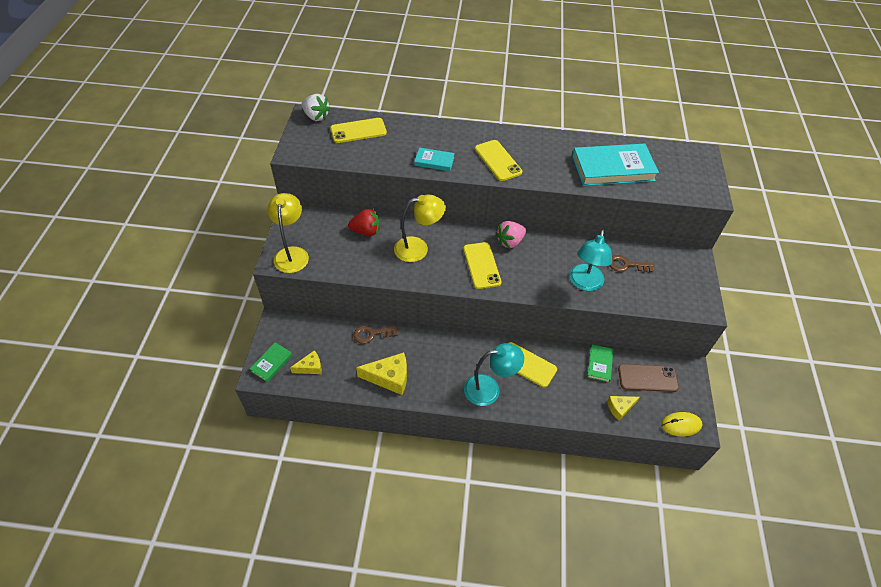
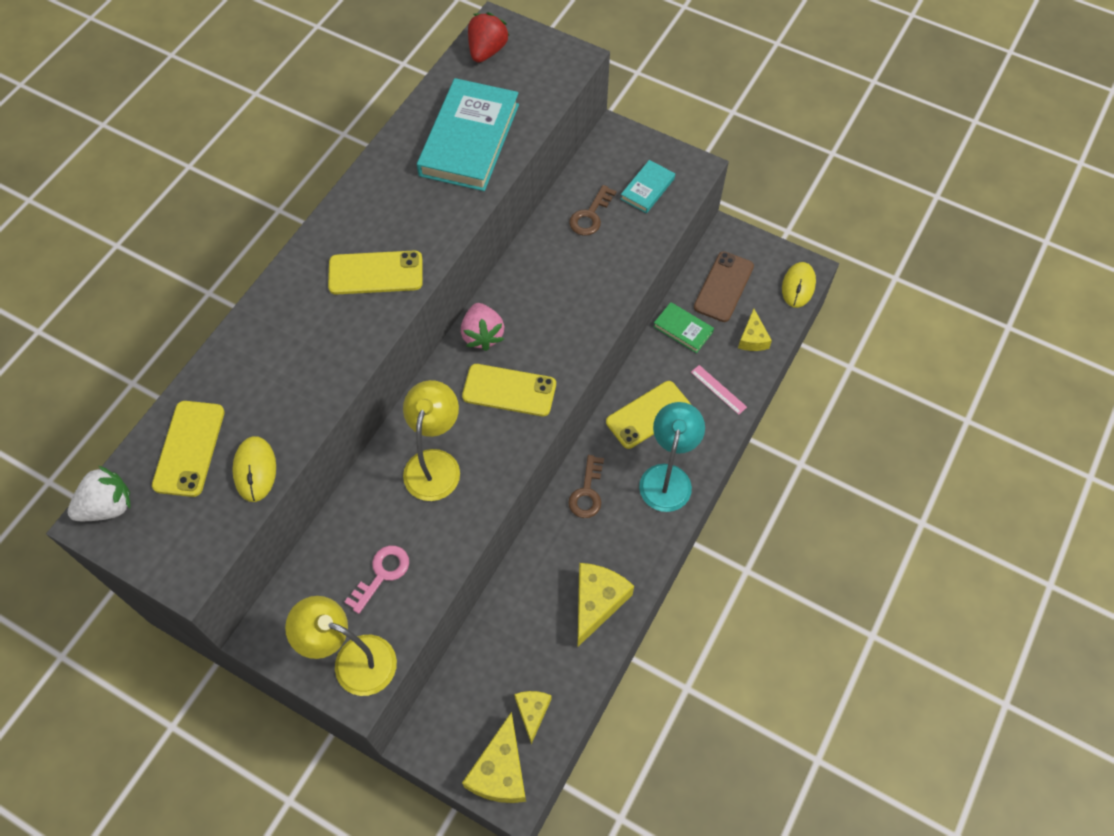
camera: 65 degrees left, 10 degrees up
(272, 363) = (500, 771): green book -> yellow cheese
(344, 249) = (382, 574): none -> pink key
(358, 156) = (255, 470): none -> yellow mouse
(366, 231) = (361, 527): red strawberry -> red strawberry (487, 51)
(371, 334) = (510, 601): brown key -> brown key (587, 492)
(434, 161) = (330, 360): turquoise book -> turquoise book (647, 189)
(568, 399) = (718, 389): none -> pink ruler
(584, 283) = (599, 278): turquoise lamp -> none

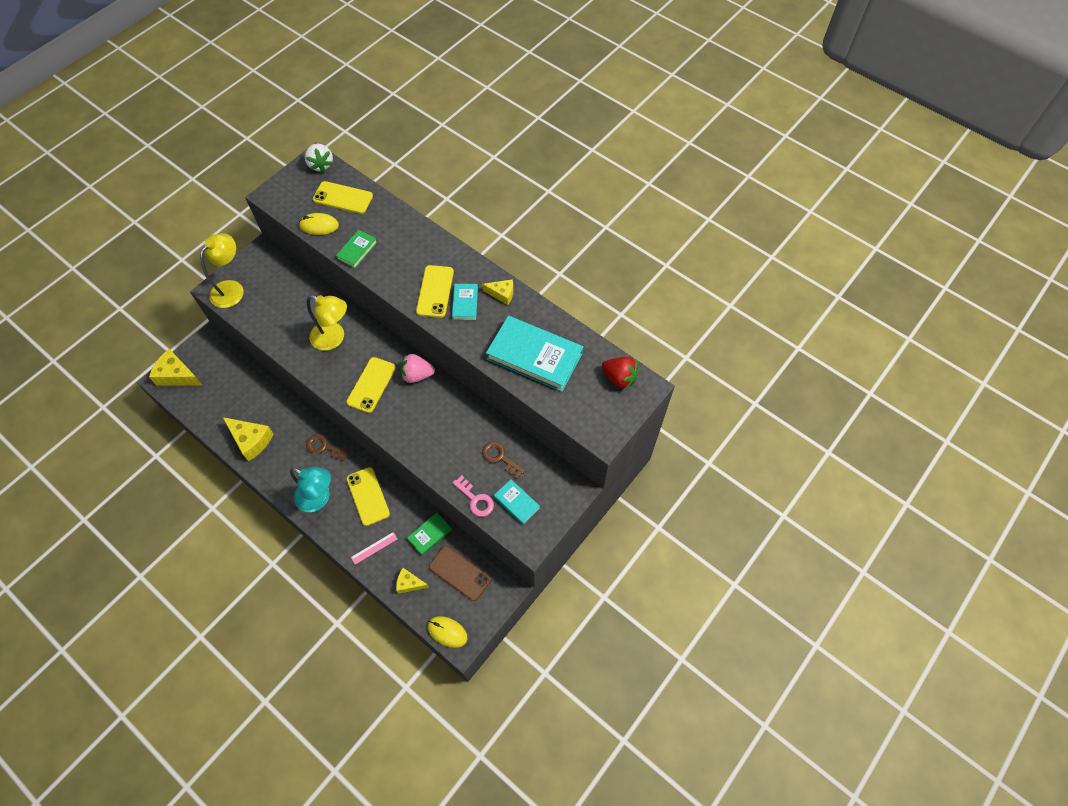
camera: 100 degrees right, 0 degrees up
(305, 397) = (357, 250): none -> green book
(382, 574) = (274, 306): pink key -> pink key (476, 499)
(392, 232) = (465, 303): none -> turquoise book
(532, 712) = (201, 395): yellow cheese -> yellow cheese (502, 294)

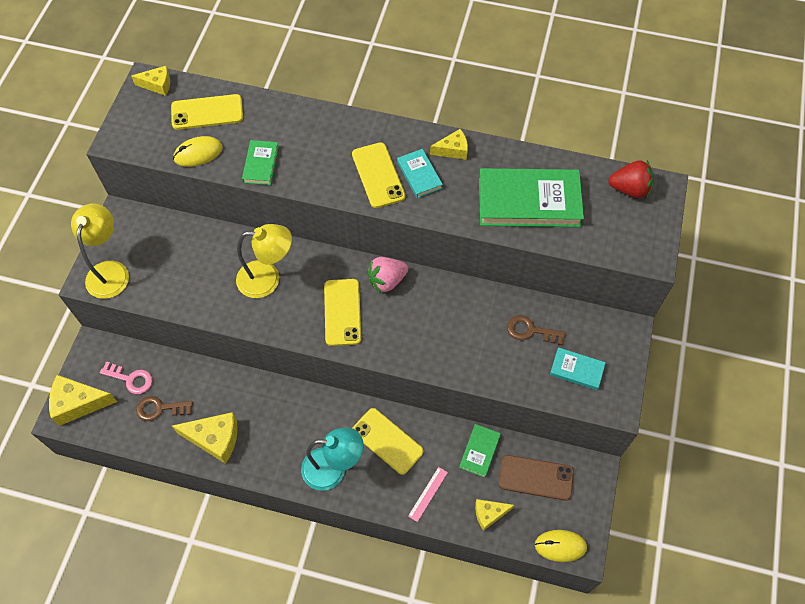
camera: 25 degrees left, 0 degrees up
(321, 165) = (157, 85): white strawberry -> yellow cheese
(324, 447) = (305, 409): brown key -> brown key (159, 408)
(476, 499) = (532, 386): pink key -> pink key (131, 379)
(534, 356) = (529, 201): turquoise book -> green book

